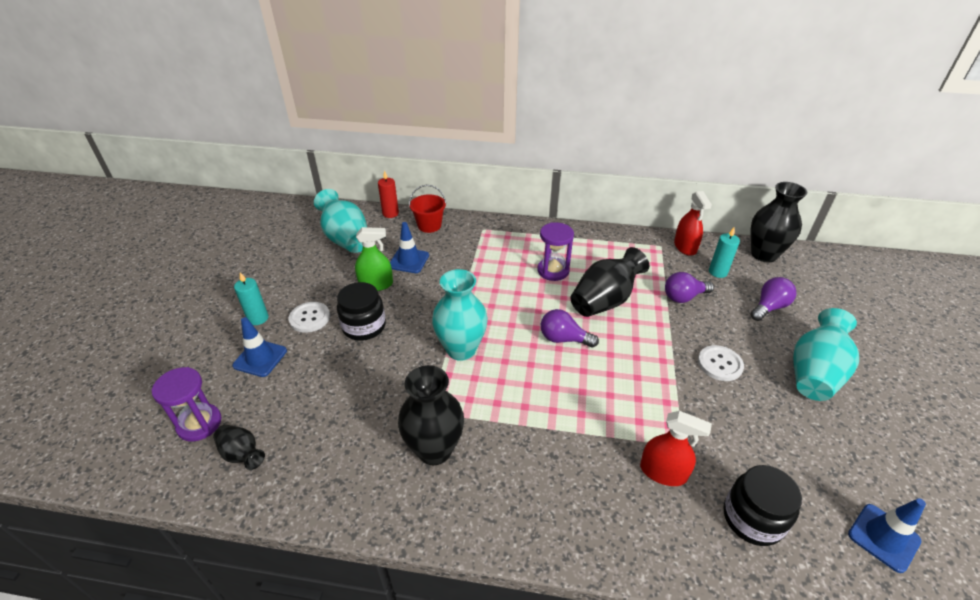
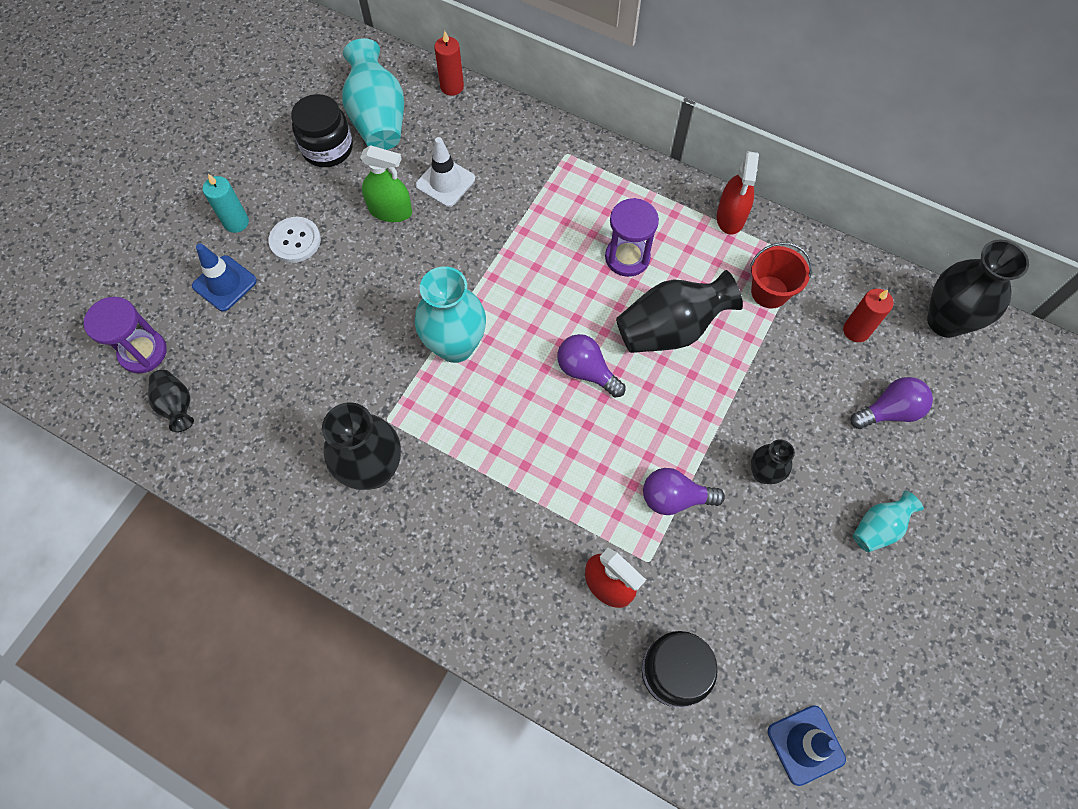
camera: 20 degrees right, 25 degrees up
(364, 326) = (354, 274): black jar -> black jar (327, 148)
(409, 261) = (445, 182): blue traffic cone -> white traffic cone
(429, 225) = (496, 125): red bucket -> red bucket (769, 292)
(684, 297) = (781, 357): purple light bulb -> purple light bulb (674, 498)
(685, 247) = (837, 272): red spray bottle -> red spray bottle (731, 217)
(718, 272) = (856, 330): turquoise candle -> red candle
(720, 364) = (763, 473): white button -> black vase
(814, 373) = (878, 527): turquoise vase -> turquoise vase, size x0.54

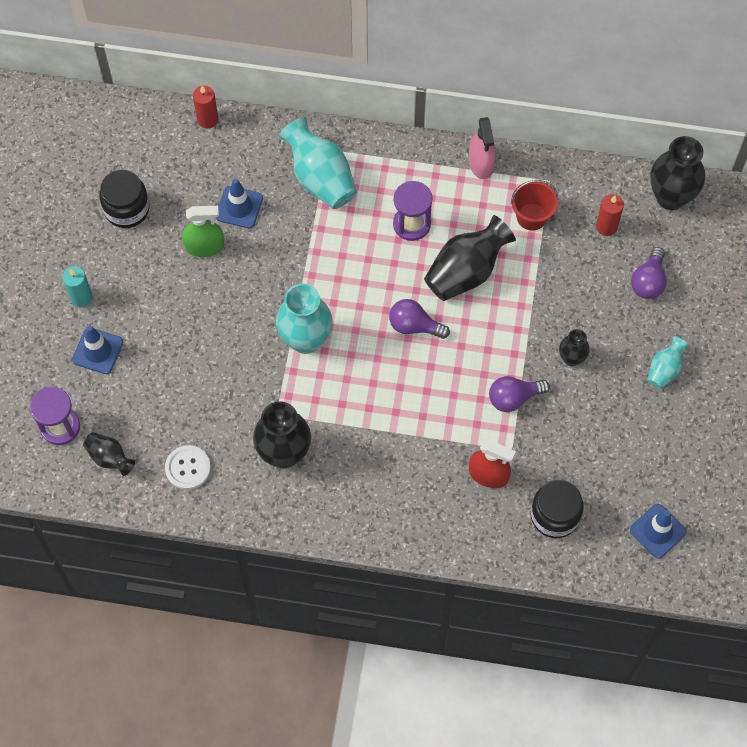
camera: 20 degrees left, 0 degrees up
(295, 241) = (138, 297): white button -> white button (188, 468)
(378, 118) = (157, 168): turquoise vase -> turquoise vase (320, 178)
(445, 182) = (239, 207): white traffic cone -> blue traffic cone
(731, 217) = (481, 163): red spray bottle -> pink spray bottle
(889, 411) = (648, 281): purple light bulb -> purple light bulb turned 150 degrees clockwise

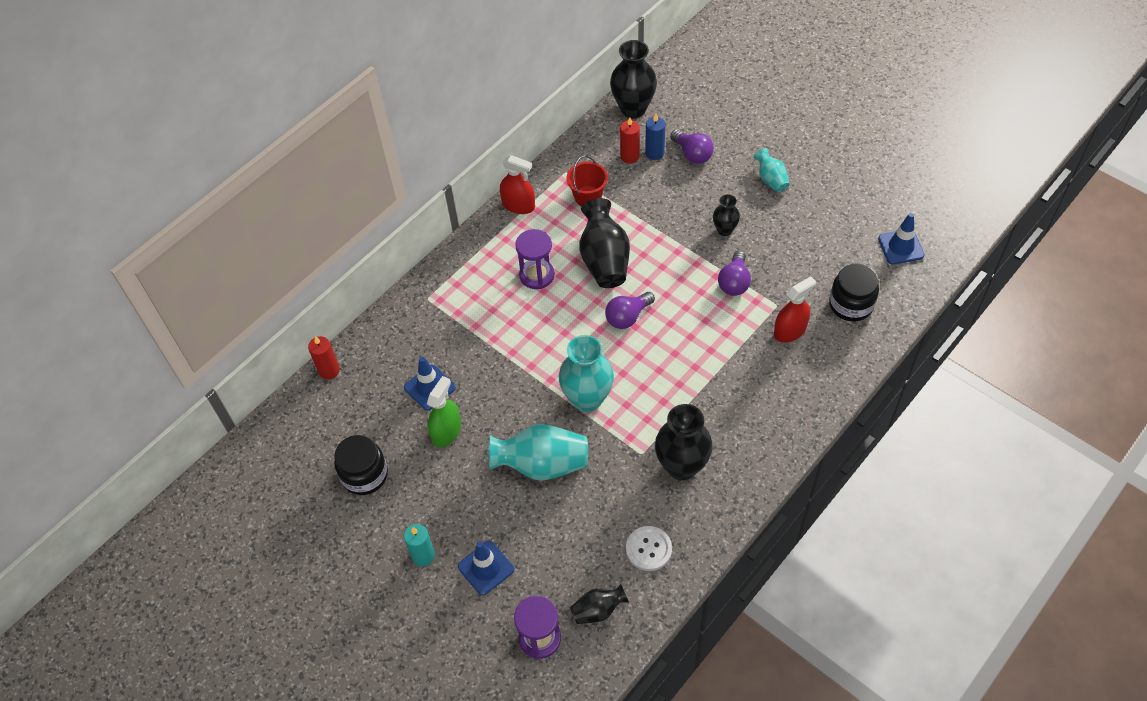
camera: 55 degrees left, 10 degrees down
(320, 178) = (448, 316): turquoise vase -> turquoise vase (542, 464)
(481, 163) = (518, 205): pink spray bottle -> red spray bottle
(626, 246) = (654, 153): none -> blue candle

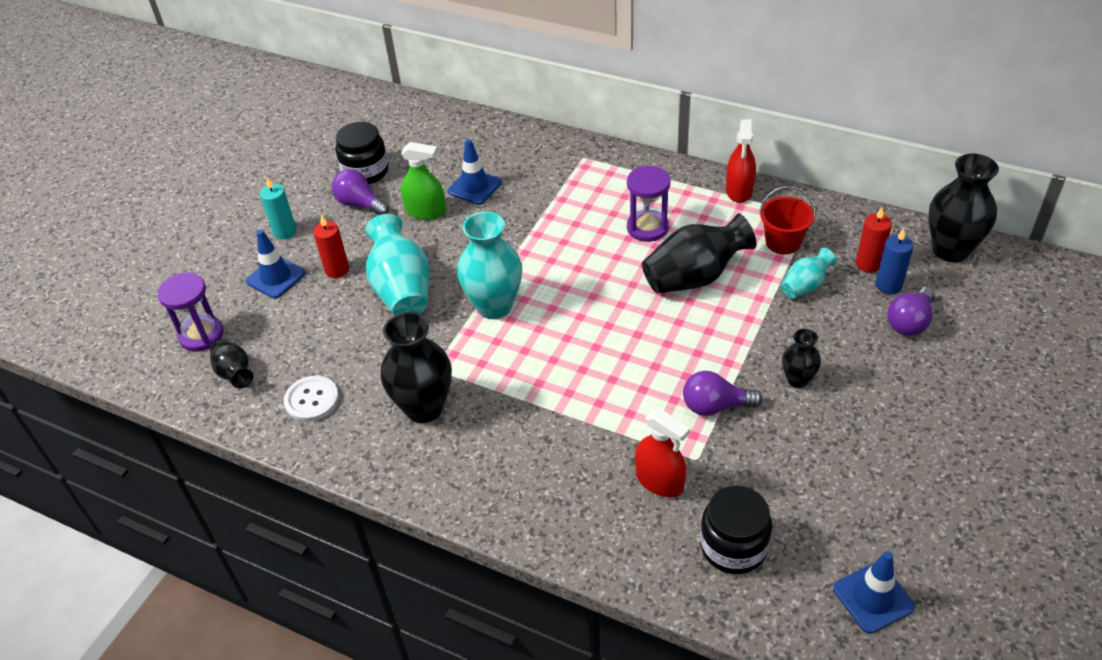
camera: 75 degrees right, 10 degrees down
(329, 370) = (475, 119): red candle -> red candle (337, 270)
(627, 317) = (619, 315): purple light bulb -> purple light bulb (360, 204)
(771, 179) = (915, 413): turquoise vase -> turquoise vase (805, 286)

